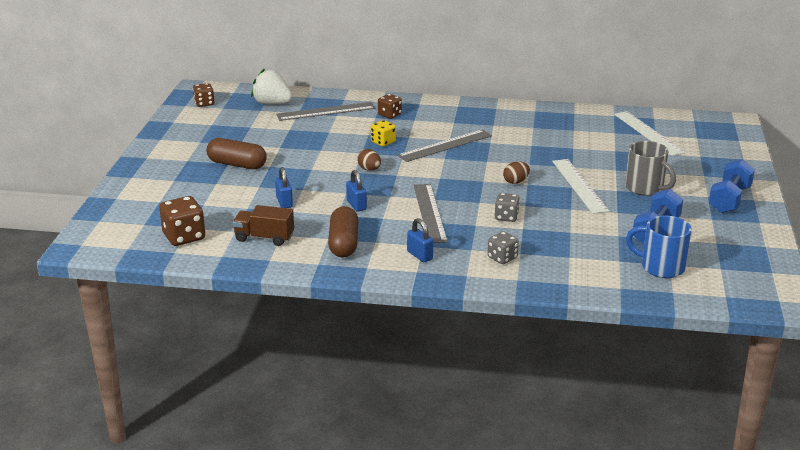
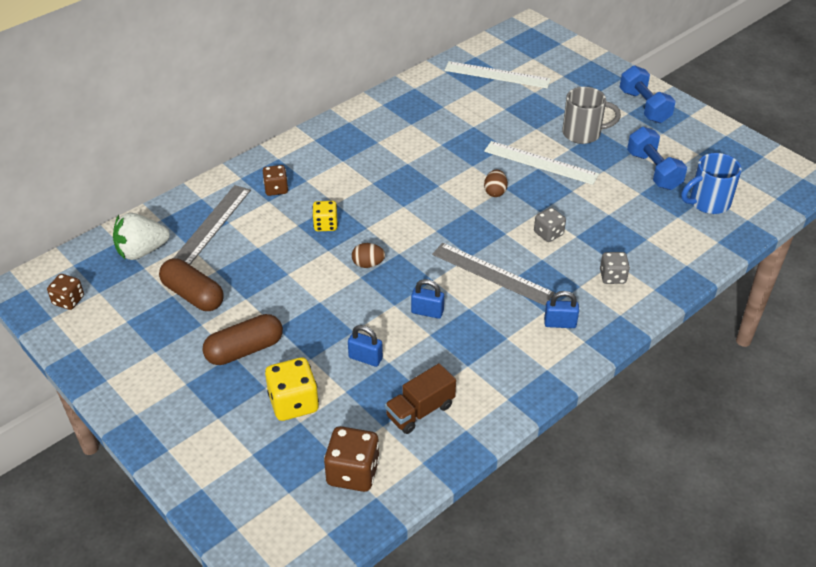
camera: 50 degrees left, 15 degrees up
(215, 196) = (293, 403): none -> yellow dice
(343, 243) = (488, 360): brown capsule -> brown capsule (193, 295)
(445, 145) = (381, 192): grey ruler -> none

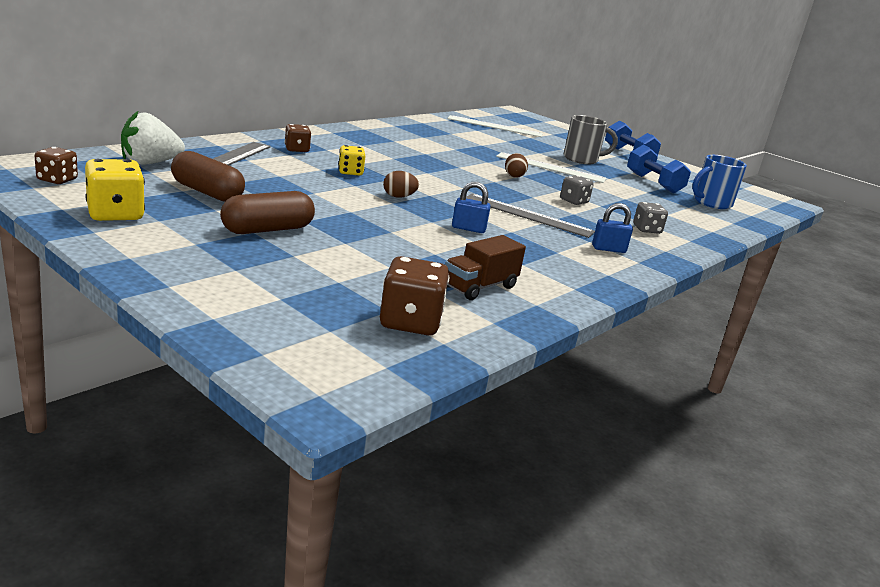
camera: 10 degrees left, 20 degrees down
(293, 403) = (329, 268): yellow dice -> yellow dice (115, 214)
(365, 358) = (408, 248): blue padlock -> none

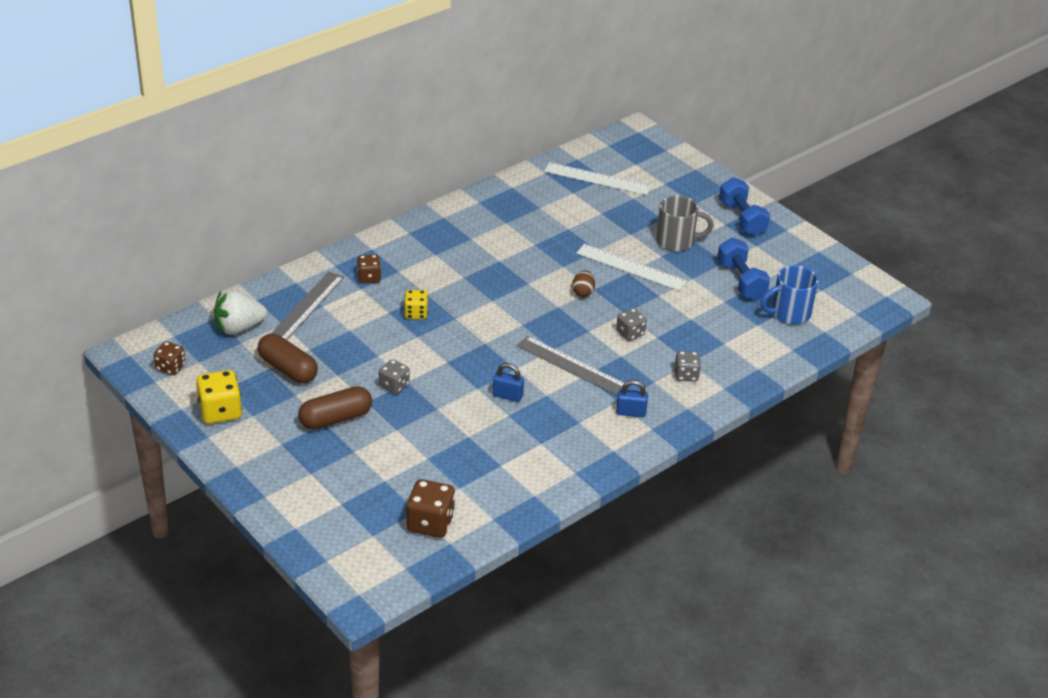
camera: 10 degrees right, 15 degrees up
(336, 213) = (394, 386): none -> grey dice
(399, 197) = (454, 351): brown egg -> none
(479, 287) = (494, 477): brown truck -> none

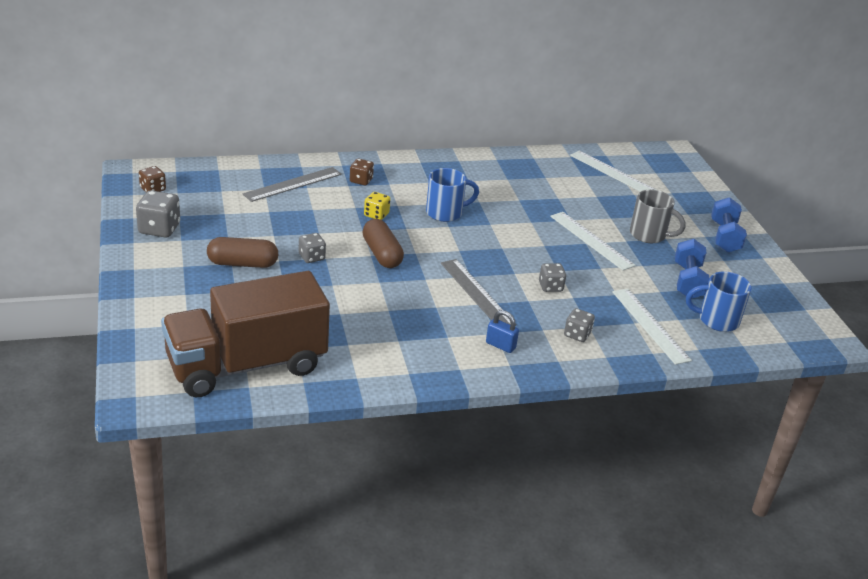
camera: 25 degrees right, 5 degrees down
(220, 411) = (159, 229): yellow dice -> grey dice
(239, 327) = (229, 181): white strawberry -> none
(288, 369) = (238, 219): brown capsule -> brown capsule (381, 254)
(430, 523) = (246, 365): brown dice -> brown truck
(478, 286) = (445, 213): none -> blue mug
(507, 396) = (400, 296): blue padlock -> none
(583, 292) = (532, 244): brown egg -> none
(739, 341) = (650, 325): none -> white ruler

